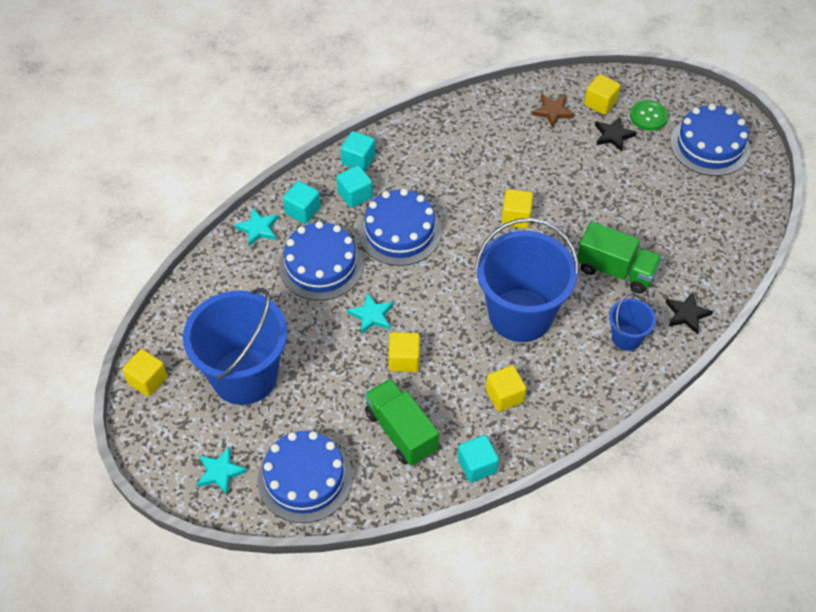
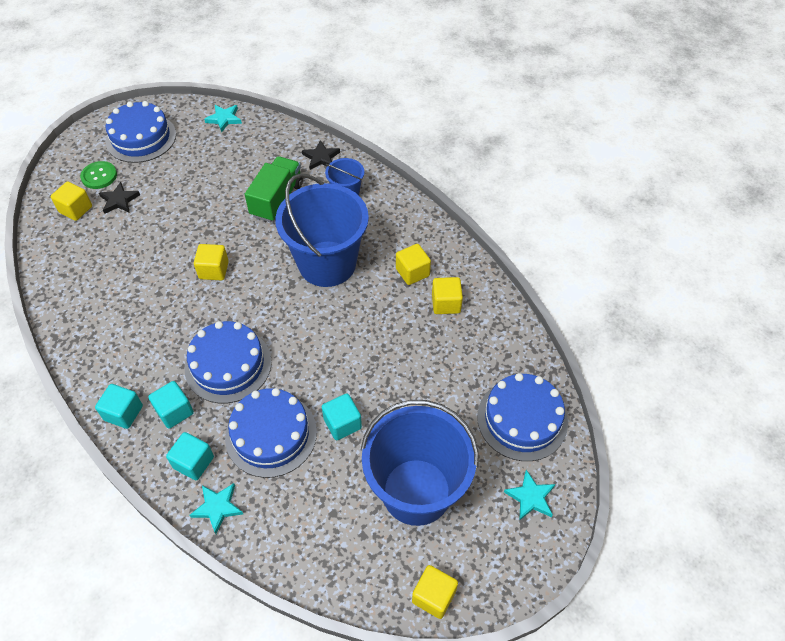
camera: 95 degrees left, 0 degrees up
(371, 315) = (333, 381): turquoise star -> turquoise star (224, 119)
(401, 432) = (459, 346): green truck -> none
(404, 360) = (382, 349): yellow cube -> yellow cube (446, 303)
(477, 465) = (483, 288): turquoise cube -> turquoise cube (342, 423)
(552, 111) = (80, 245): brown star -> none

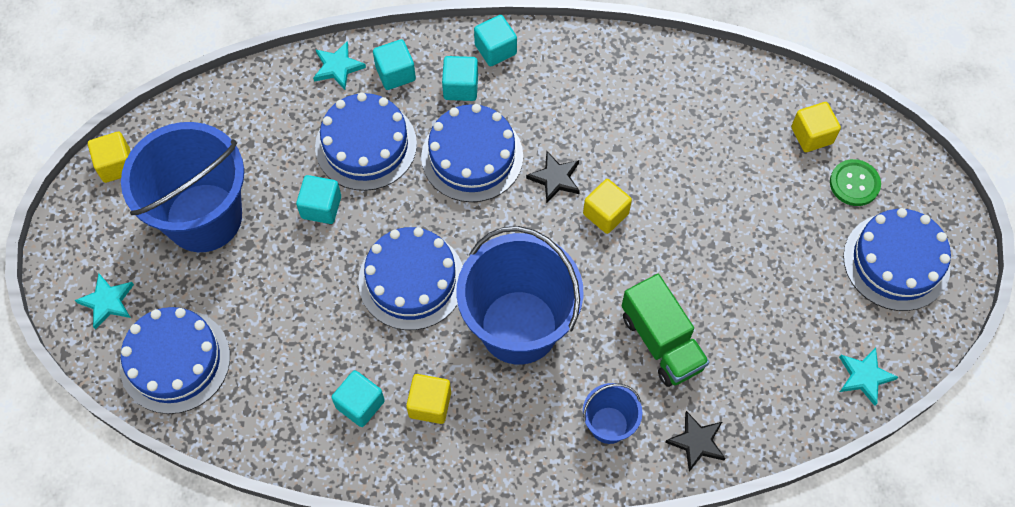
camera: 130 degrees right, 10 degrees up
(119, 200) = (794, 183): black star -> black star (555, 178)
(347, 334) = (411, 280): none -> blue cake
(446, 303) = (360, 404): yellow cube -> turquoise cube

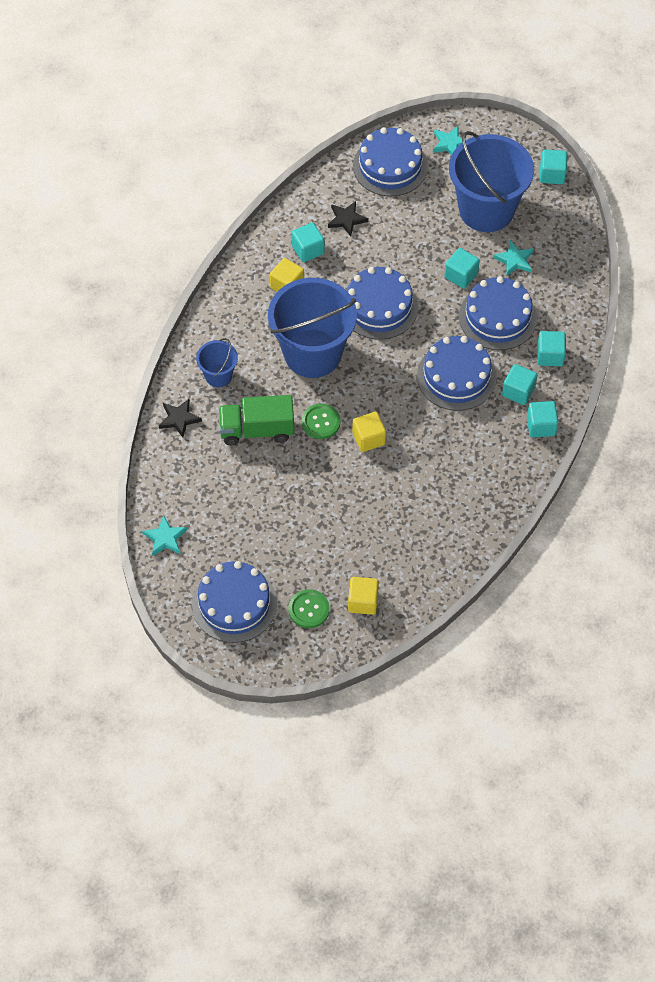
camera: 115 degrees right, 5 degrees down
(116, 165) = (552, 174): yellow cube -> turquoise cube
(338, 67) = (572, 323): turquoise star -> turquoise star (514, 260)
(555, 178) = (412, 419): black star -> black star (346, 219)
(612, 275) = (321, 422): none -> green button

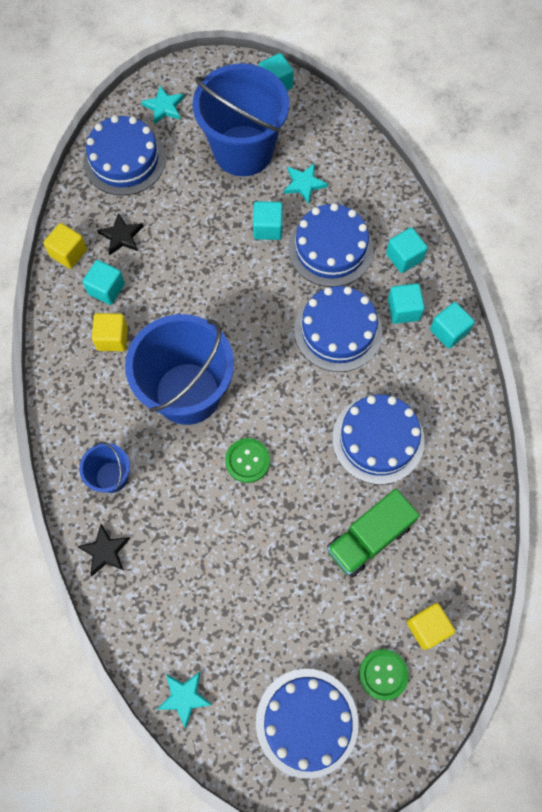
camera: 35 degrees left, 10 degrees up
(257, 430) = (192, 511): green truck -> green truck (368, 538)
(368, 438) = (305, 447): yellow cube -> yellow cube (68, 253)
(379, 307) = (216, 305): blue cake -> blue cake (378, 439)

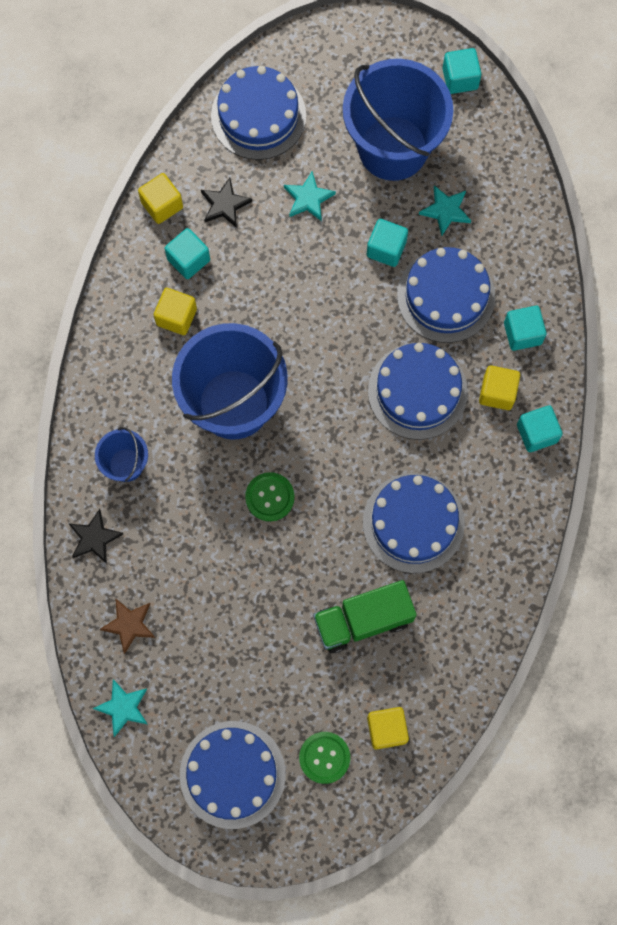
camera: 20 degrees right, 5 degrees up
(163, 618) = (129, 625): none -> brown star
(164, 107) = (324, 65): turquoise star -> turquoise star (308, 198)
(403, 310) = (497, 392): turquoise cube -> yellow cube

